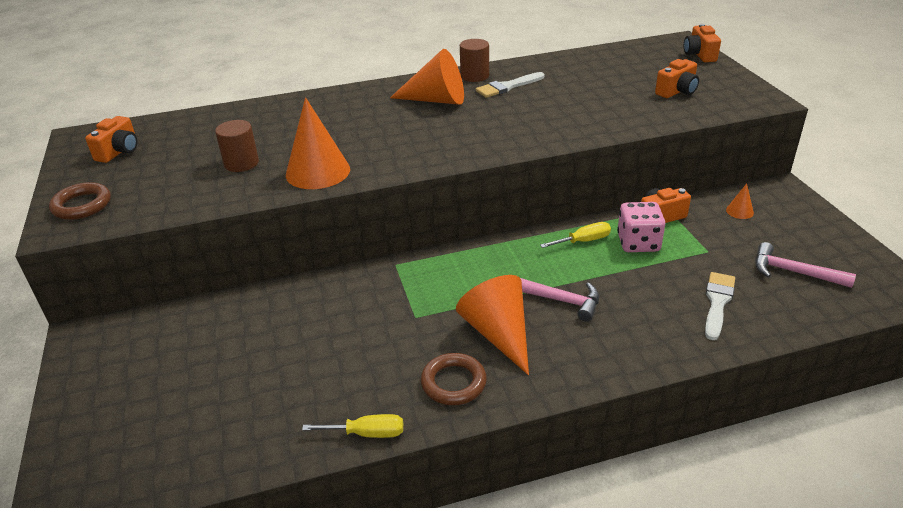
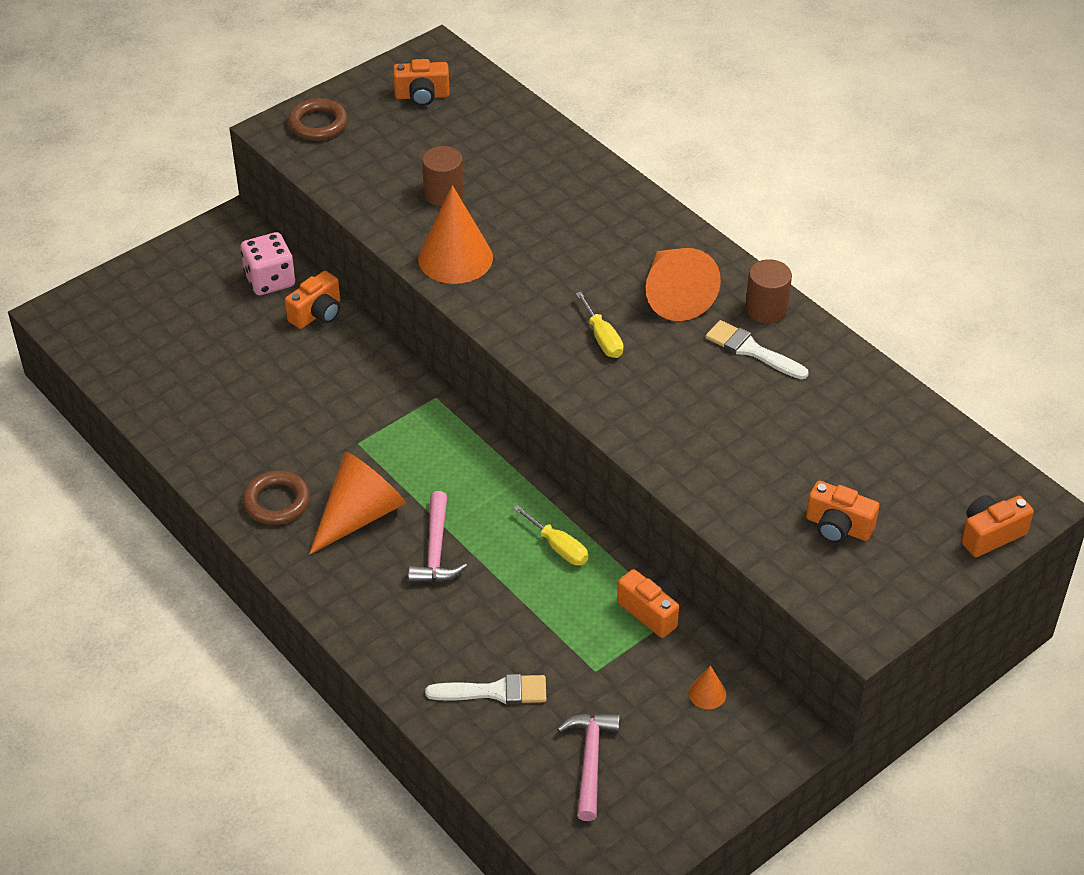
camera: 65 degrees right, 10 degrees up
(247, 307) = (317, 313): none -> orange camera
(367, 433) = (193, 463): yellow screwdriver -> yellow screwdriver (602, 338)
(638, 243) = (580, 599): pink dice -> pink dice (270, 280)

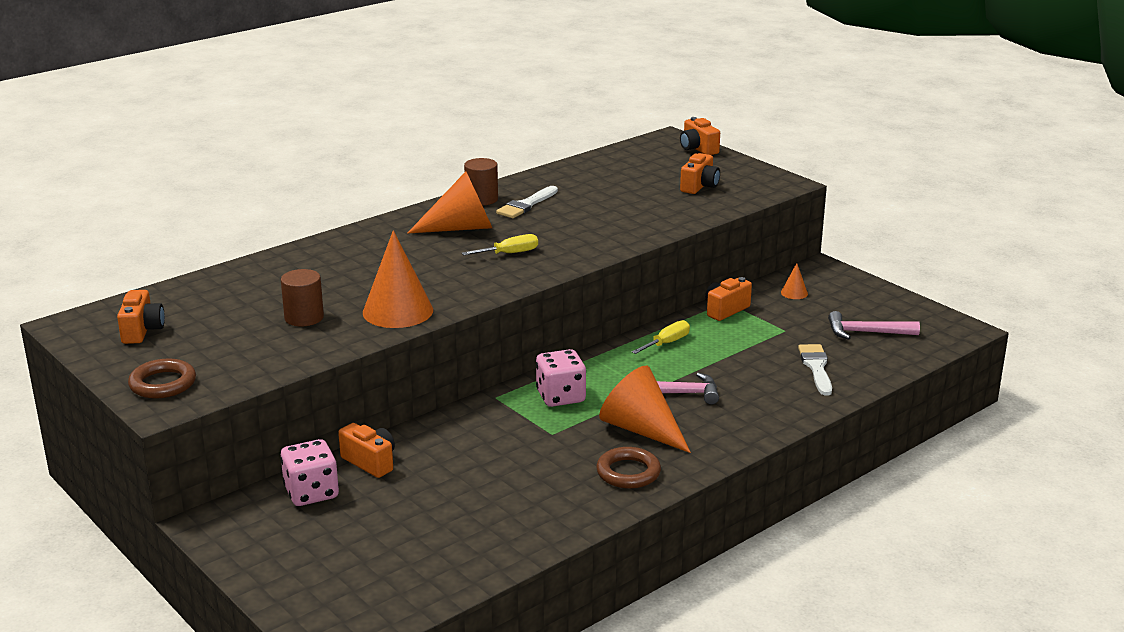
camera: 90 degrees left, 20 degrees down
(433, 449) = (560, 397): none -> pink dice

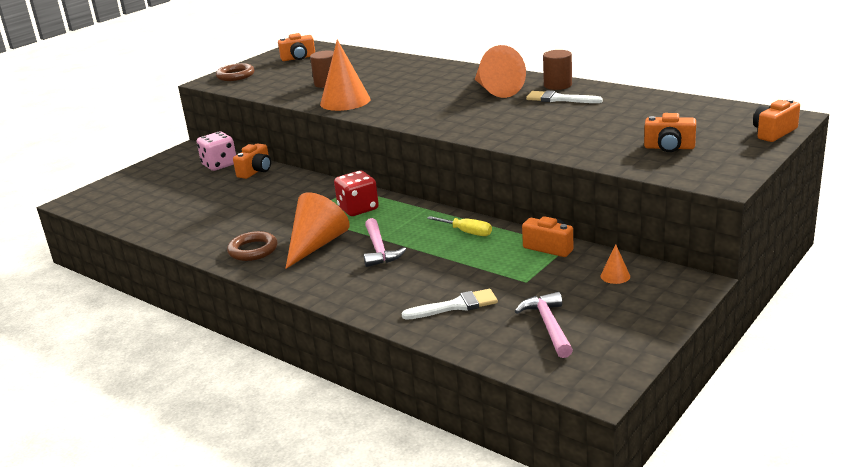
camera: 80 degrees right, 0 degrees up
(510, 253) = (458, 111): yellow screwdriver -> none
(560, 397) = (358, 209): pink dice -> red dice

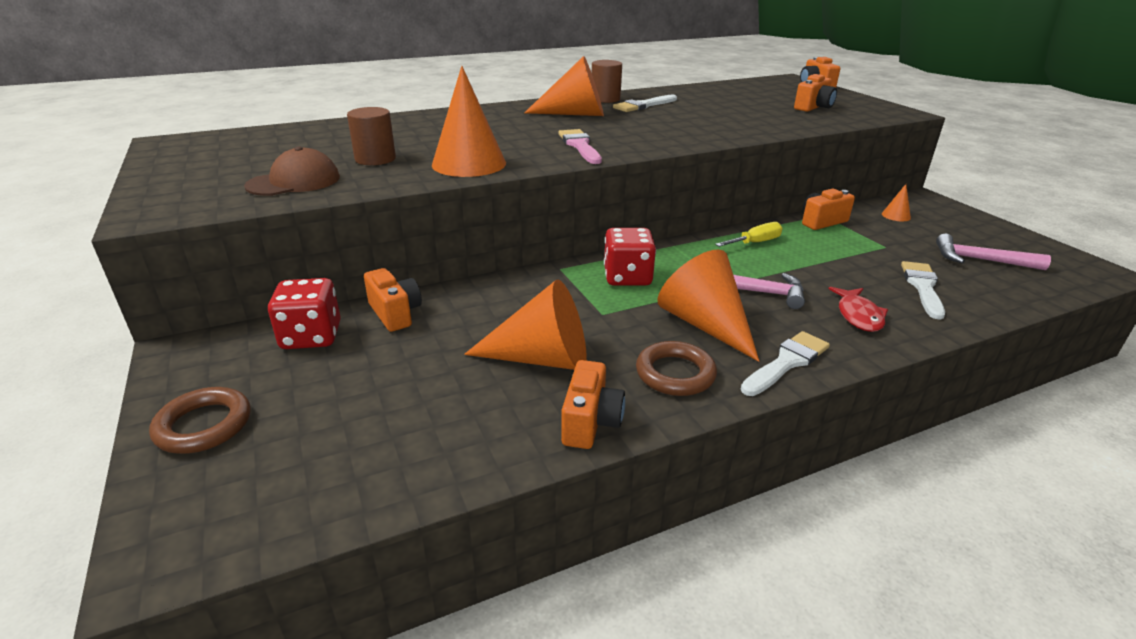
camera: 65 degrees left, 5 degrees up
(219, 165) = (311, 336): pink dice -> red dice
(236, 76) = (180, 195): brown ring -> brown ring (204, 425)
(241, 216) = (541, 358): none -> orange cone
(274, 84) = (294, 182): none -> brown cap
(291, 276) = (787, 362): none -> white brush
(298, 58) = (221, 152): orange camera -> orange camera (590, 422)
(377, 288) = (858, 316): none -> red fish
(418, 112) = (580, 146): none -> pink brush

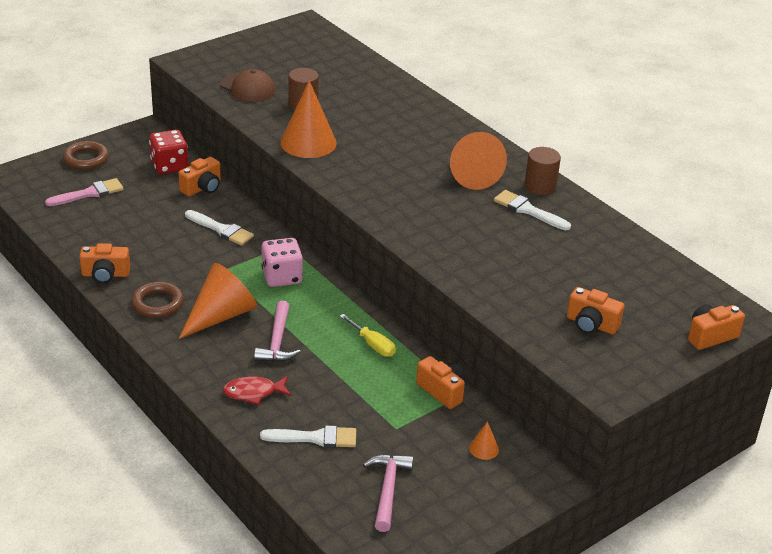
camera: 75 degrees right, 5 degrees up
(541, 358) = (163, 251): orange cone -> none
(580, 146) = (373, 185): pink brush -> pink brush (89, 193)
(627, 277) = (282, 277): red dice -> pink dice
(787, 362) = (180, 351): white brush -> white brush (221, 229)

